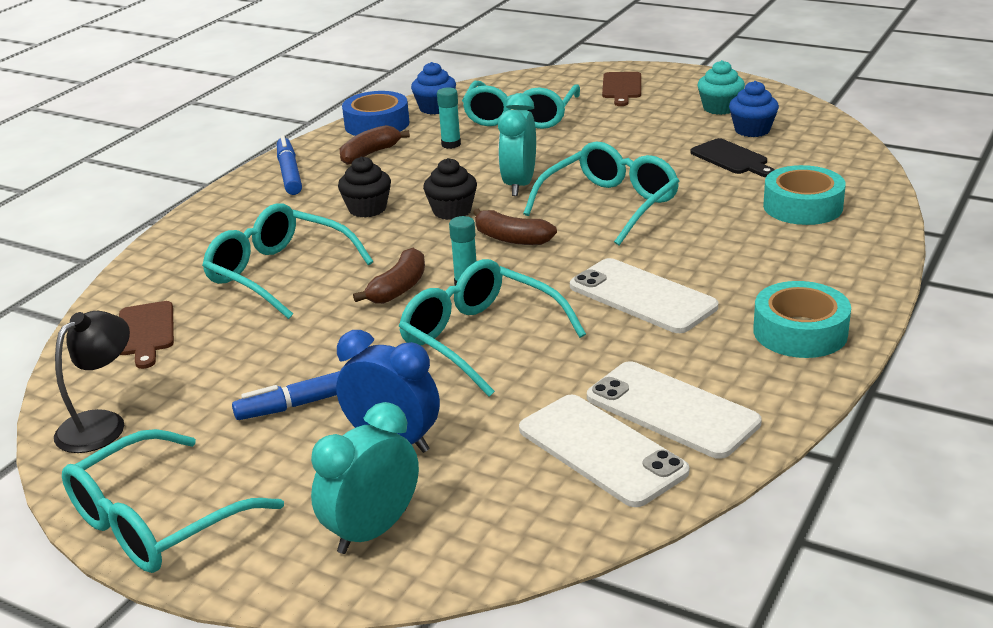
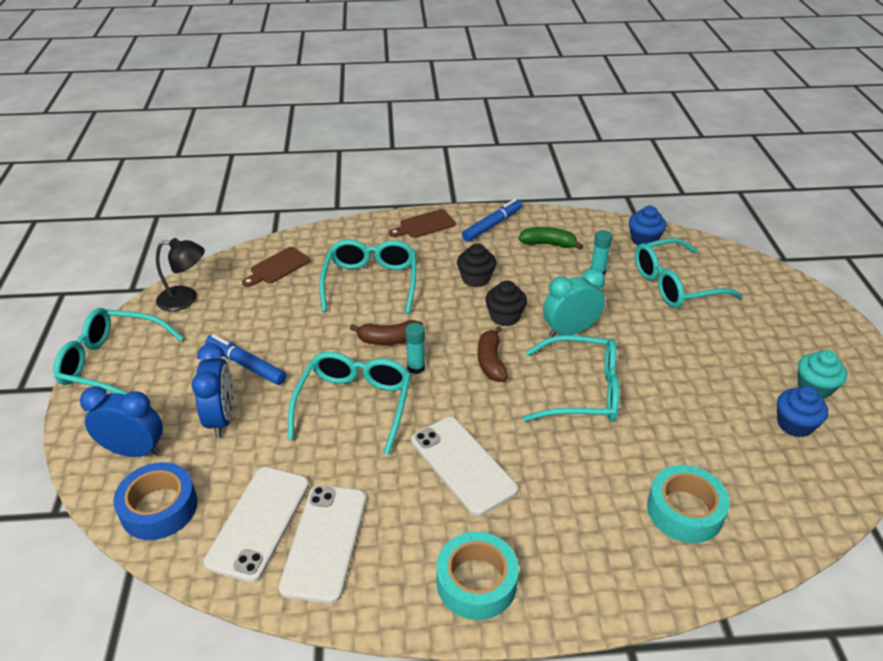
camera: 55 degrees right, 10 degrees up
(369, 154) = (548, 244): brown banana -> green banana
(372, 531) = (134, 451): turquoise clock -> blue clock
(377, 124) = (592, 226): blue tape -> blue tape (159, 508)
(622, 87) = (785, 315): brown cutting board -> brown cutting board (424, 225)
(642, 296) = (463, 465): white phone -> white phone turned 45 degrees counterclockwise
(732, 158) = (727, 431): black cutting board -> none

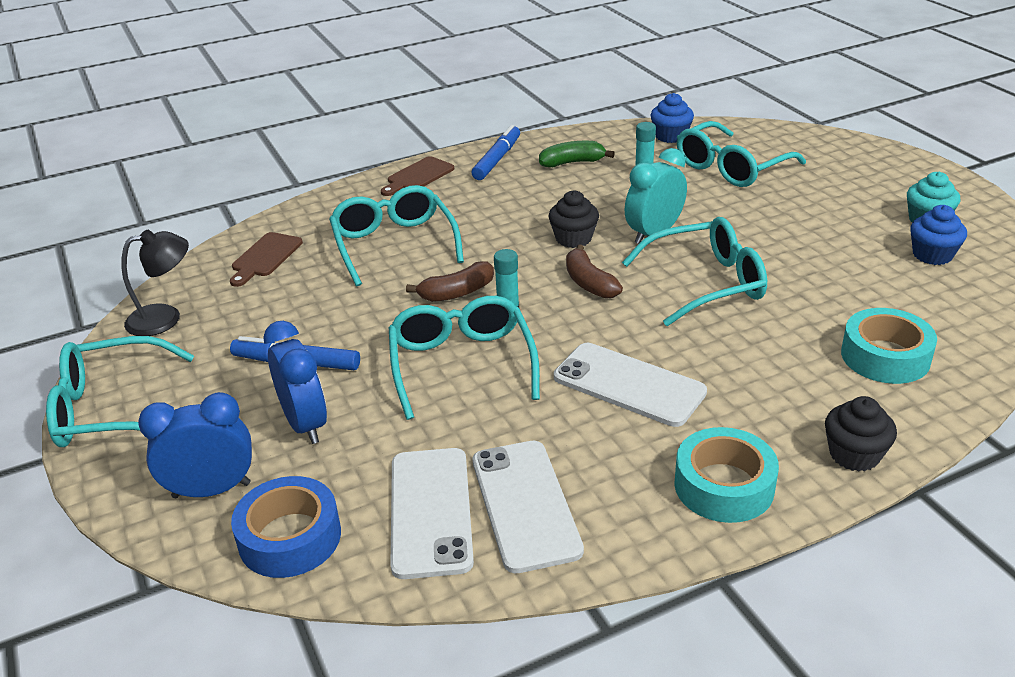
camera: 20 degrees left, 5 degrees down
(476, 278) = (515, 212): black cupcake -> black cupcake (854, 455)

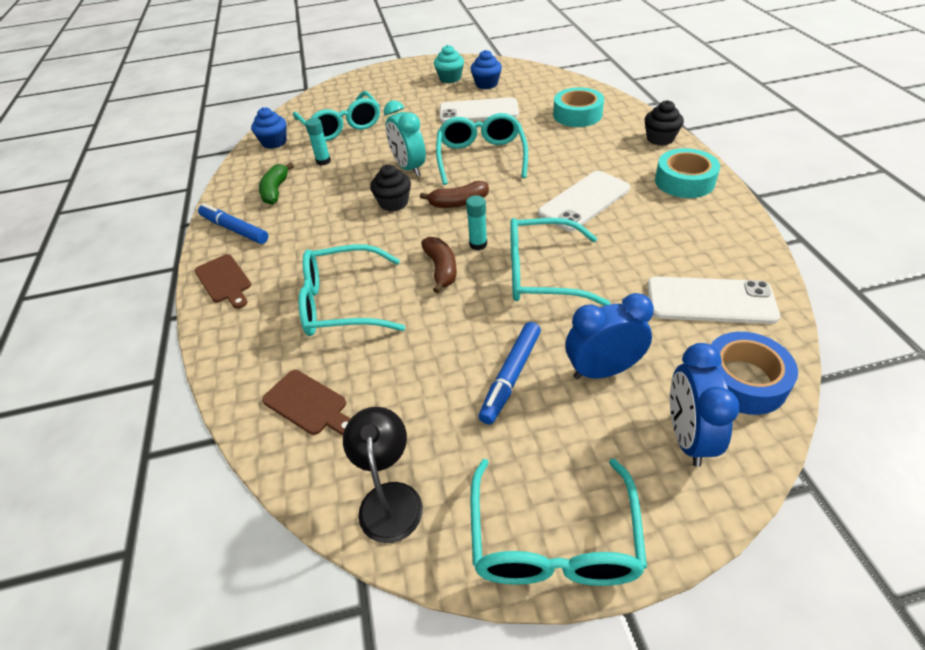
camera: 75 degrees left, 10 degrees up
(525, 504) = (702, 256): white phone -> white phone (478, 111)

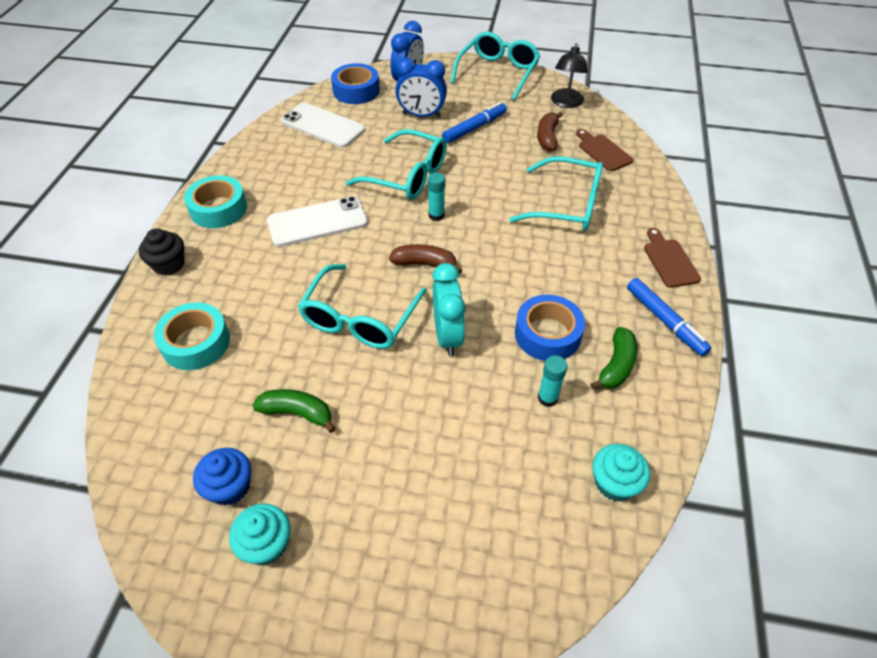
camera: 160 degrees left, 5 degrees up
(274, 142) = (614, 483): blue cupcake -> turquoise cupcake
(333, 191) = (547, 334): none -> blue tape
(341, 126) = (503, 476): turquoise glasses -> none
(393, 203) = (487, 290): black cupcake -> none
(441, 269) = (478, 205): brown banana -> brown banana (547, 137)
(478, 111) = (297, 413): white phone -> green banana

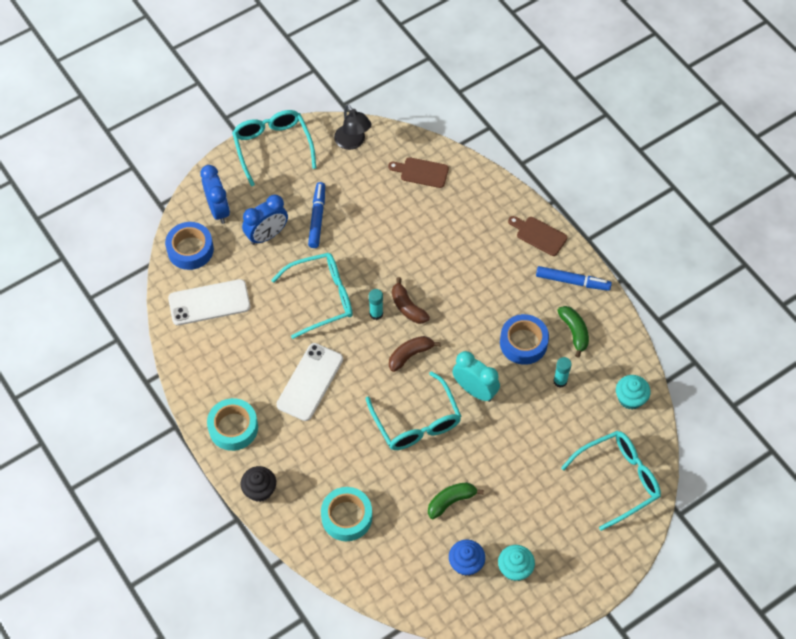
camera: 45 degrees left, 10 degrees up
(547, 137) = (374, 188): brown banana -> brown banana (407, 307)
(567, 205) = (444, 239): turquoise glasses -> turquoise glasses (618, 479)

